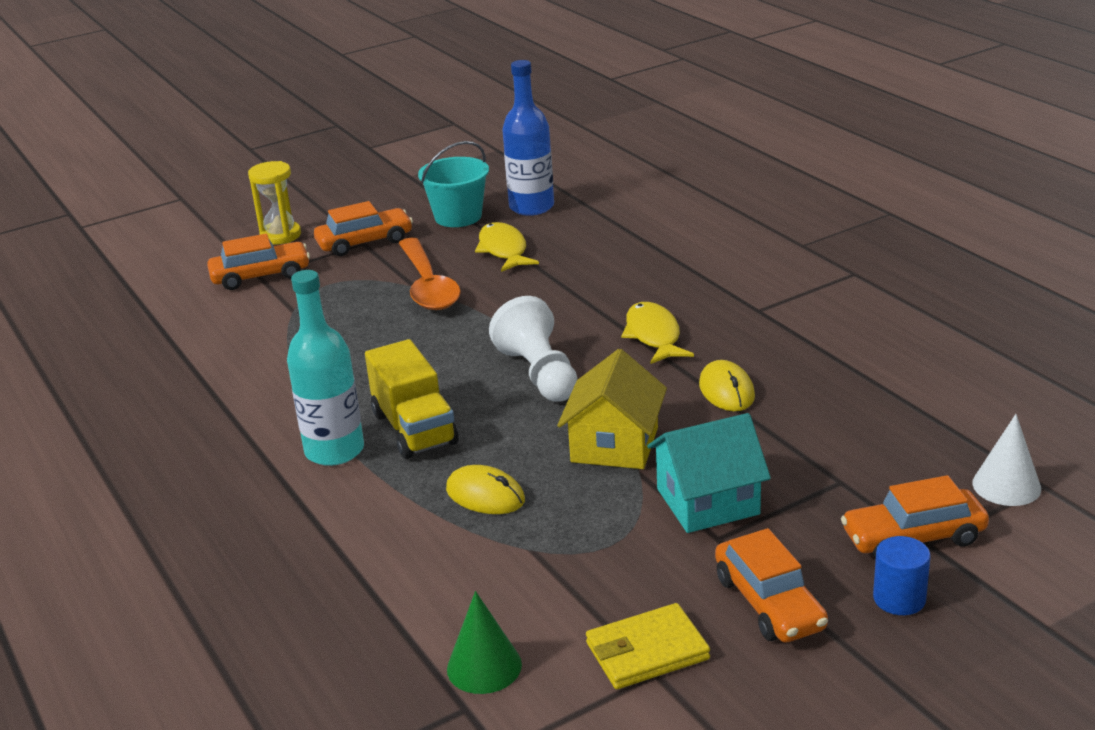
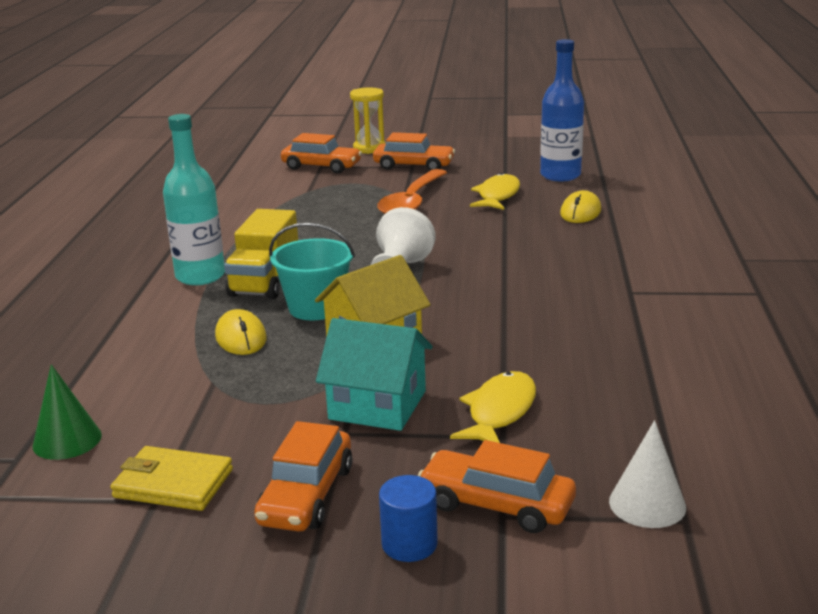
camera: 35 degrees right, 5 degrees down
(458, 217) = (499, 168): turquoise bucket -> turquoise bucket (316, 308)
(653, 335) = (518, 281): yellow fish -> yellow fish (499, 412)
(726, 390) = (514, 337): yellow mouse -> yellow mouse (580, 212)

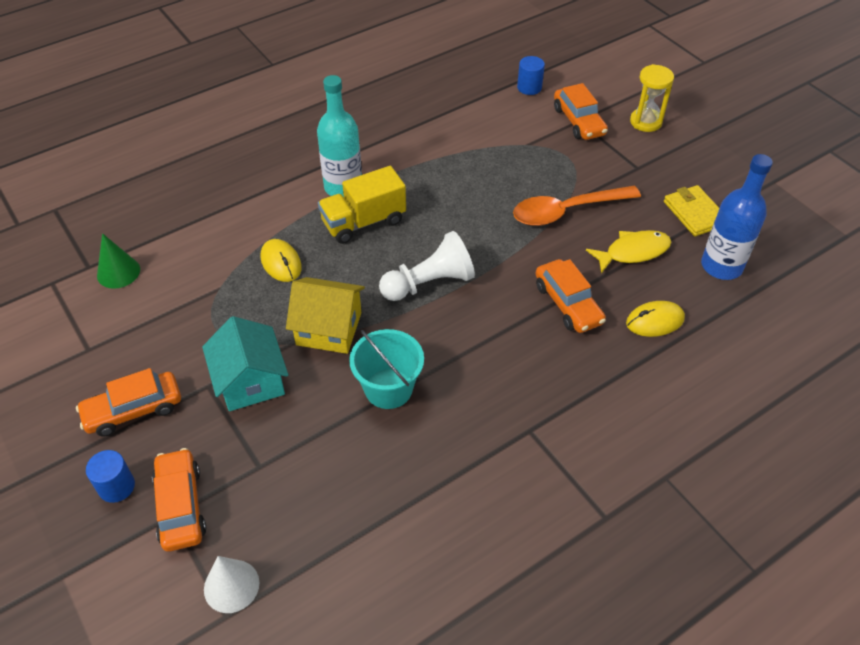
camera: 50 degrees right, 25 degrees up
(173, 483) = (108, 345): yellow wallet -> yellow wallet (694, 213)
(241, 337) = (281, 262): yellow mouse -> yellow mouse turned 60 degrees counterclockwise
(245, 169) = (529, 87): none -> blue cylinder
(316, 308) = (349, 271): turquoise bucket -> turquoise bucket (388, 388)
(414, 166) = (639, 168): orange car -> orange car (568, 304)
(499, 412) = (287, 448): yellow fish -> none

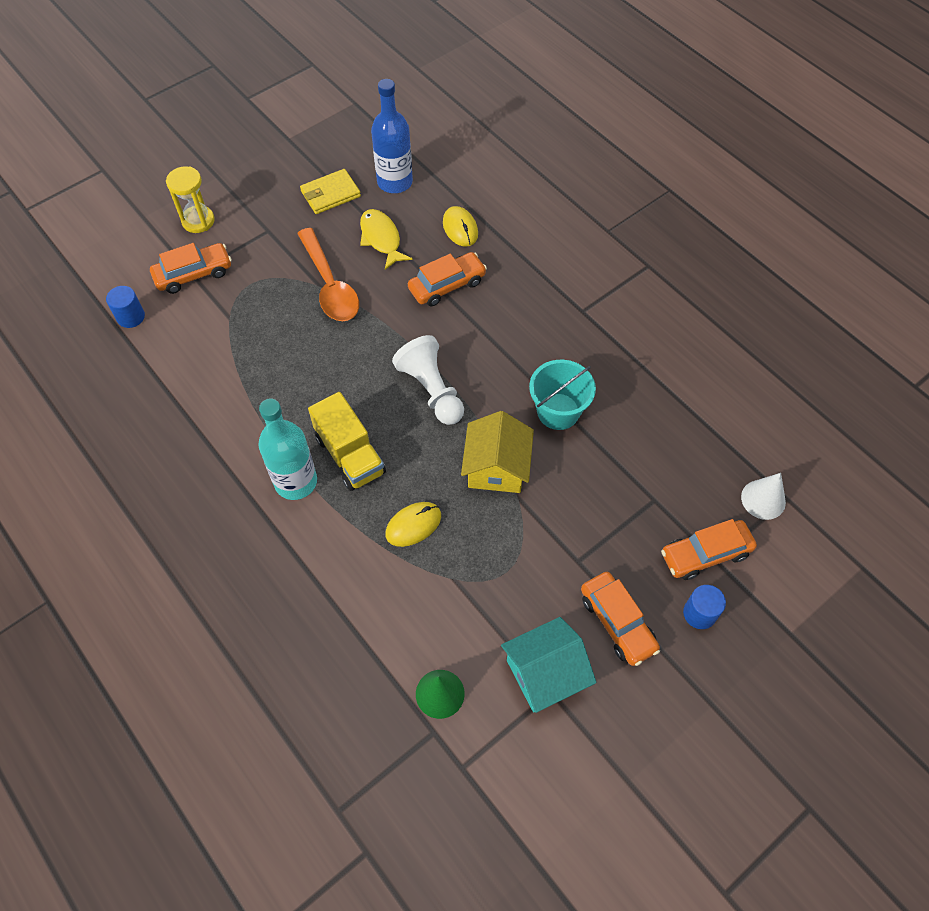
camera: 95 degrees left, 10 degrees up
(250, 381) = (567, 524): turquoise house -> turquoise house (545, 673)

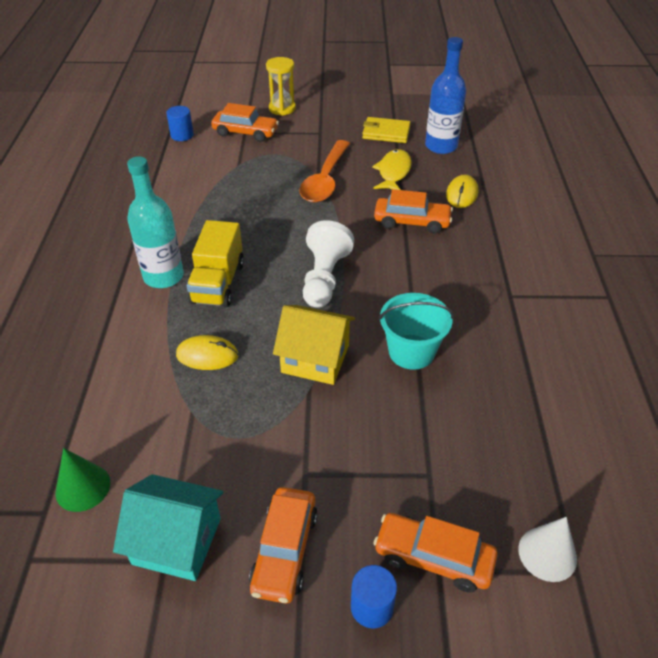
camera: 40 degrees right, 15 degrees down
(496, 467) = (315, 358): yellow house -> yellow house turned 60 degrees clockwise

